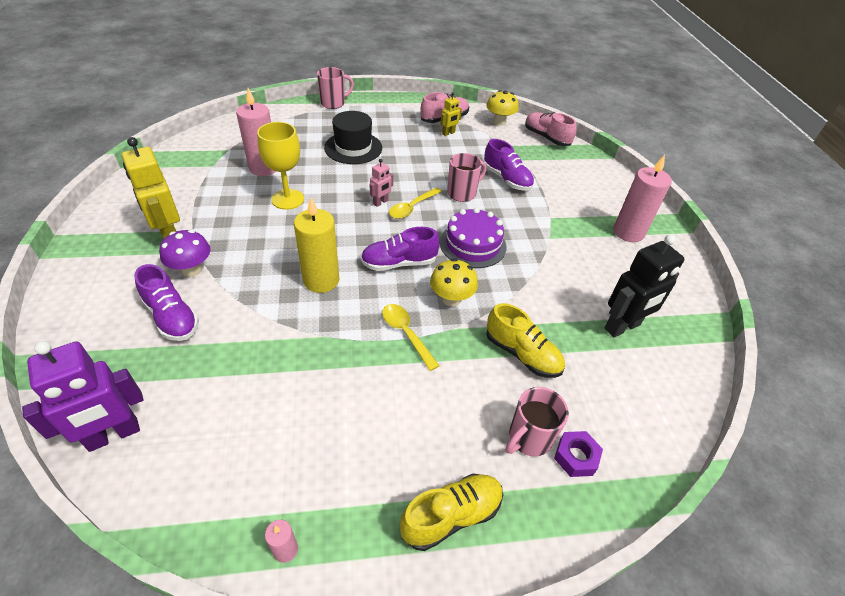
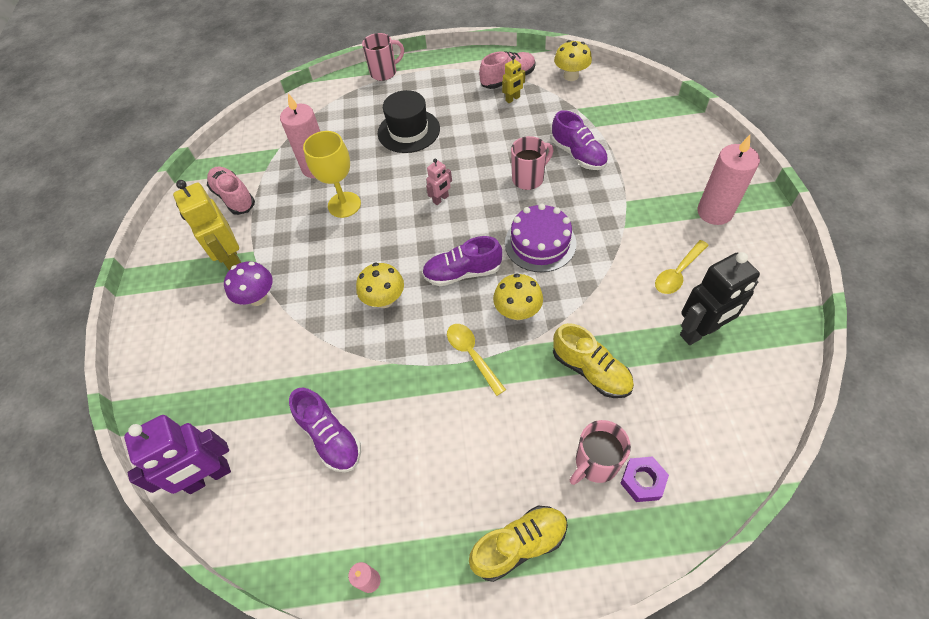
camera: 10 degrees right, 10 degrees up
(172, 317) = (245, 352): purple shoe -> purple shoe (330, 437)
(321, 280) = (384, 300): yellow candle -> yellow mushroom
(412, 208) = (474, 203): yellow spoon -> yellow spoon (678, 273)
(546, 138) = (625, 92): pink shoe -> pink shoe (234, 197)

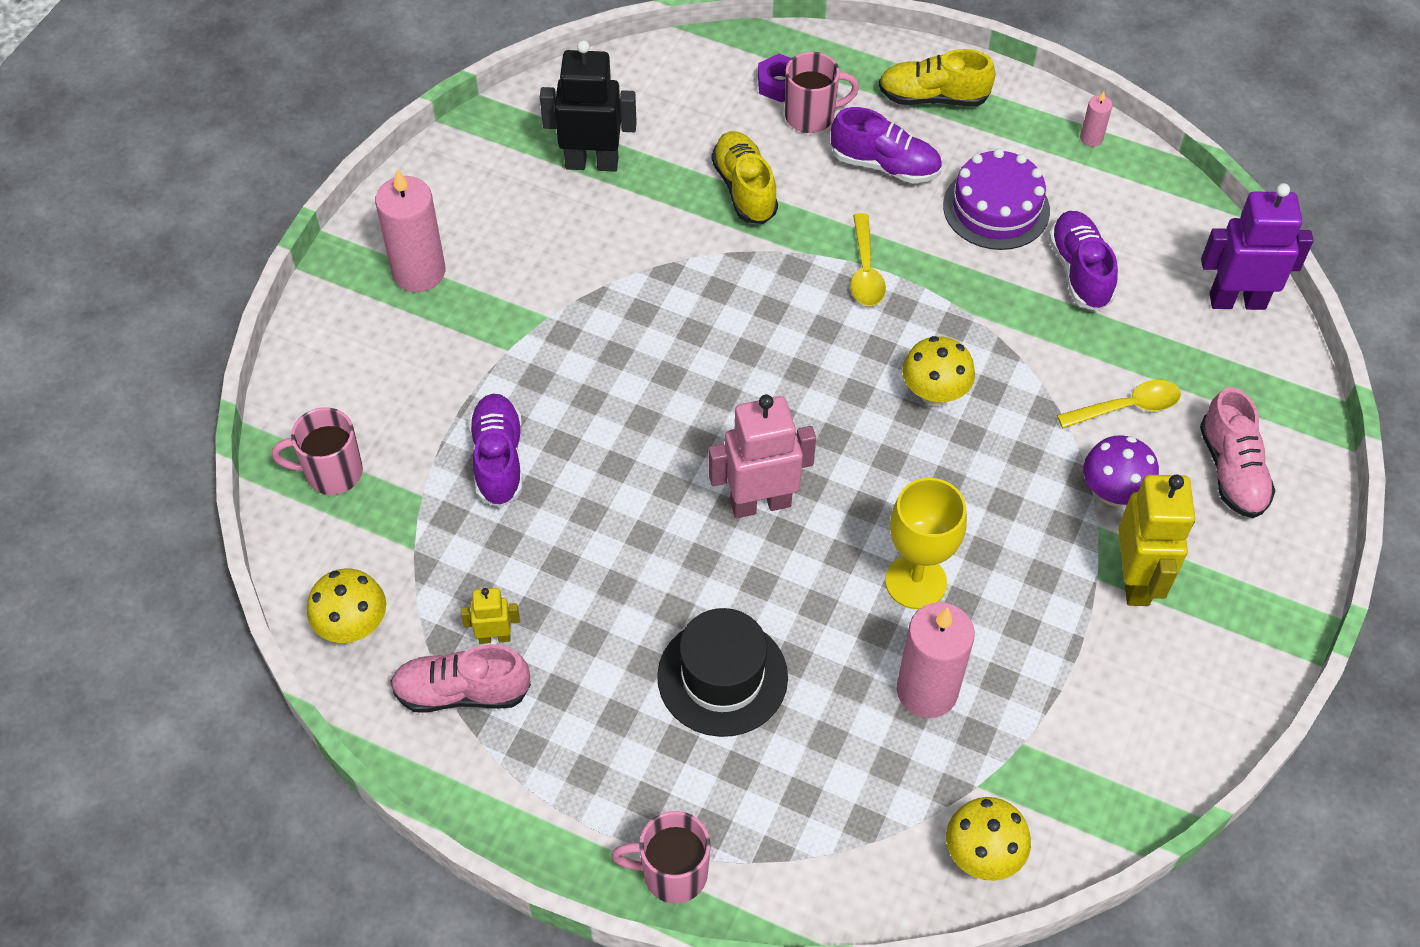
camera: 155 degrees left, 0 degrees up
(234, 197) = (1099, 709): pink shoe -> pink shoe (1232, 470)
(441, 199) = (760, 503): pink robot -> pink robot, size x1.96
(462, 273) = (807, 373): purple shoe -> purple shoe (885, 165)
(517, 311) = (774, 289): yellow mushroom -> yellow mushroom (982, 855)
(529, 178) = (605, 462): pink mug -> pink mug (332, 473)
(540, 243) = (675, 356): purple cake -> purple cake (996, 208)
(678, 273) = (546, 229): yellow spoon -> yellow spoon (1127, 407)

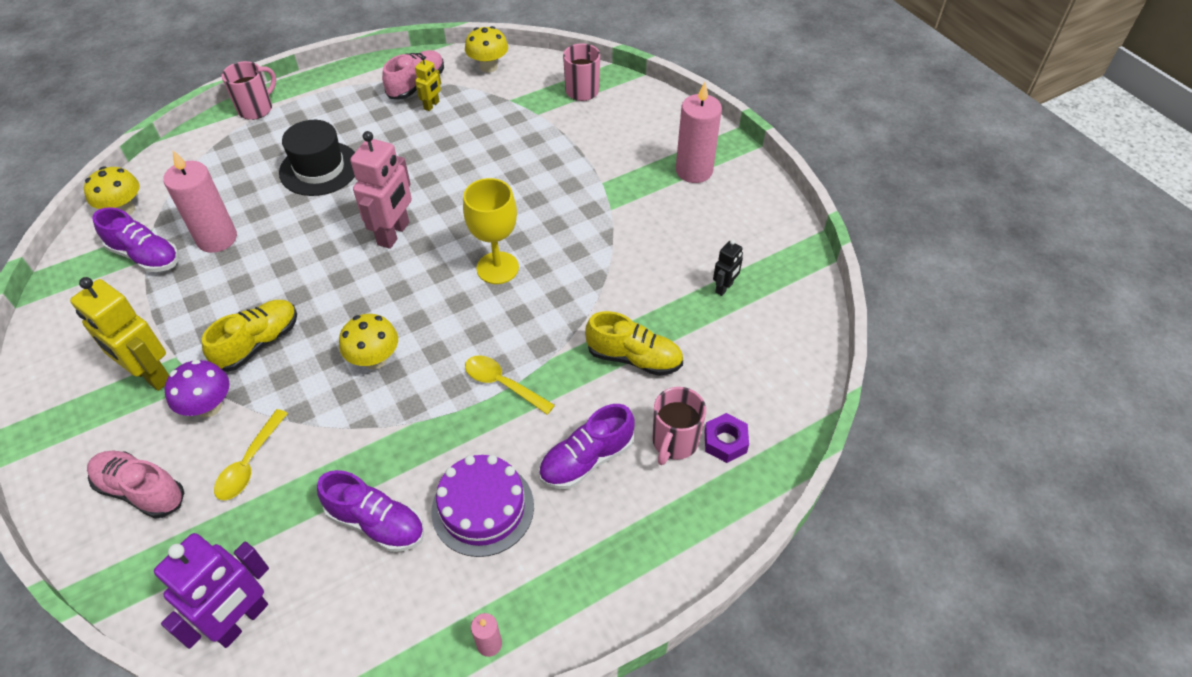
camera: 125 degrees right, 5 degrees down
(498, 459) = (531, 148): purple shoe -> purple shoe (145, 256)
(592, 163) = (724, 288): black robot -> black robot, size x0.51
(916, 582) = (274, 271): yellow goblet -> yellow goblet (497, 268)
(933, 97) = (631, 545): yellow shoe -> yellow shoe (258, 343)

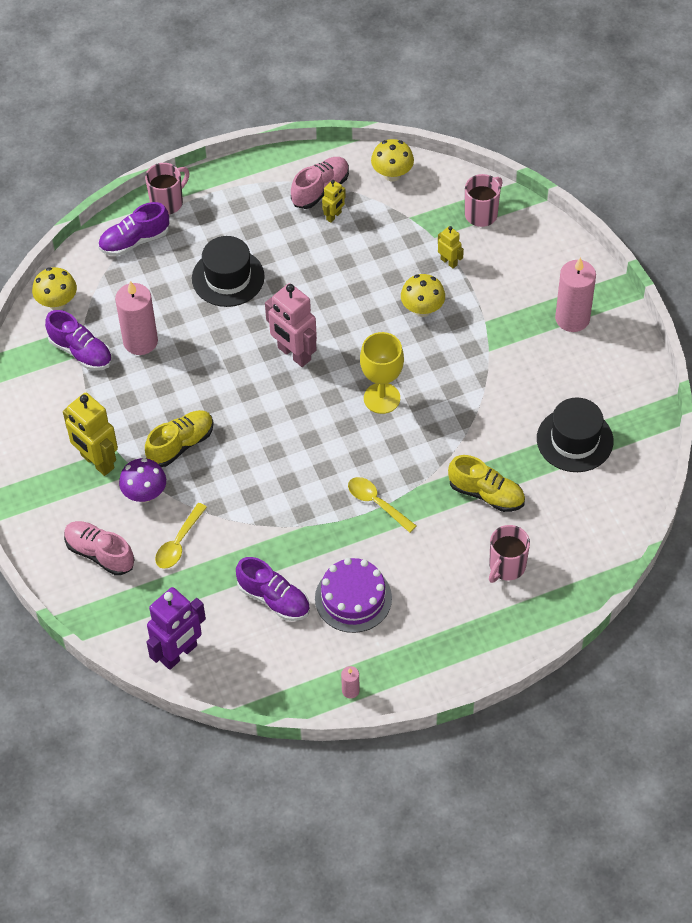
camera: 10 degrees right, 5 degrees up
(374, 359) = (275, 470): yellow mushroom -> yellow mushroom (422, 309)
(394, 234) = (294, 354): pink robot -> pink robot turned 105 degrees clockwise
(555, 133) = (449, 262): none -> yellow robot
(586, 460) = (436, 572): purple shoe -> purple shoe (134, 241)
(724, 288) = (574, 440): black robot -> black hat
(725, 442) = (546, 571): purple nut -> none

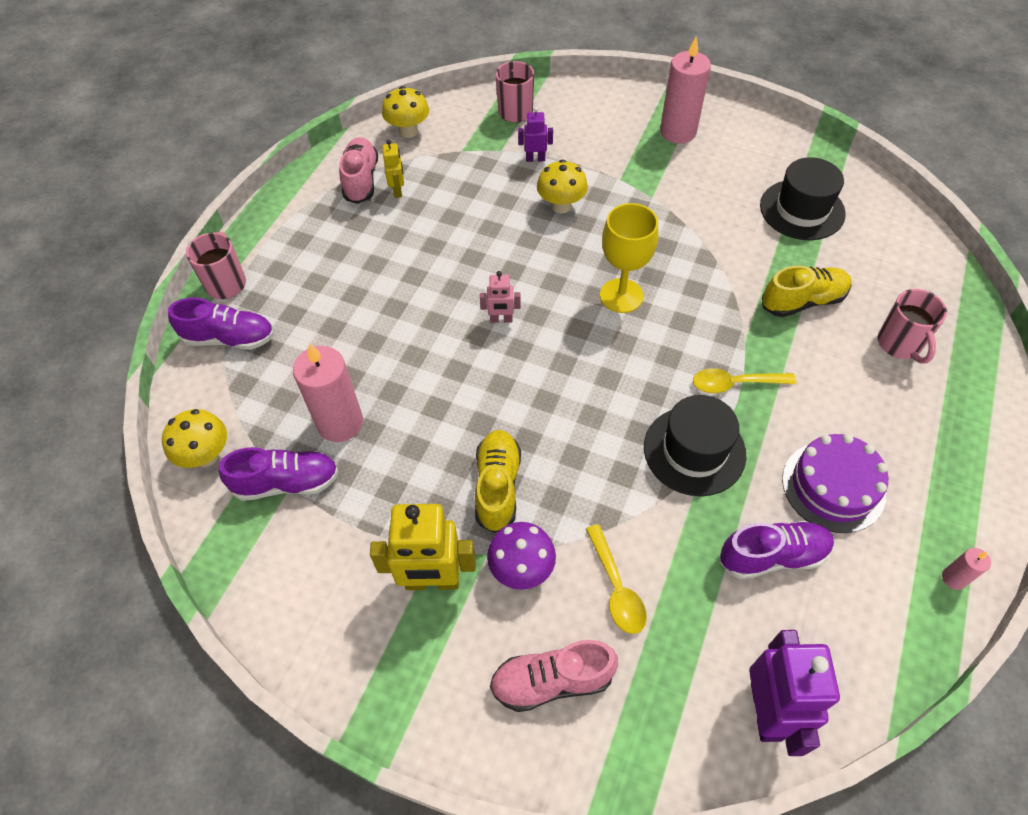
camera: 45 degrees left, 0 degrees up
(134, 241) = (229, 338): purple shoe -> purple shoe turned 105 degrees counterclockwise
(228, 277) = (361, 303): black hat -> black hat (694, 451)
(294, 354) = (501, 319): pink robot -> pink robot, size x0.51
(449, 262) = (535, 159): yellow robot -> purple robot

